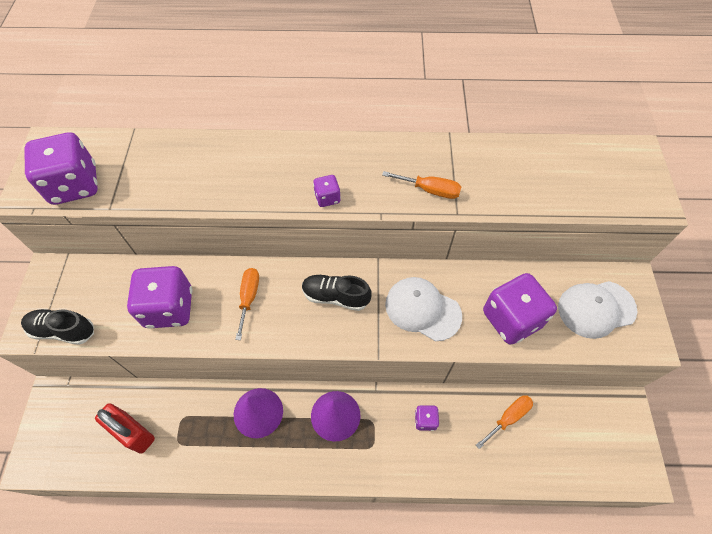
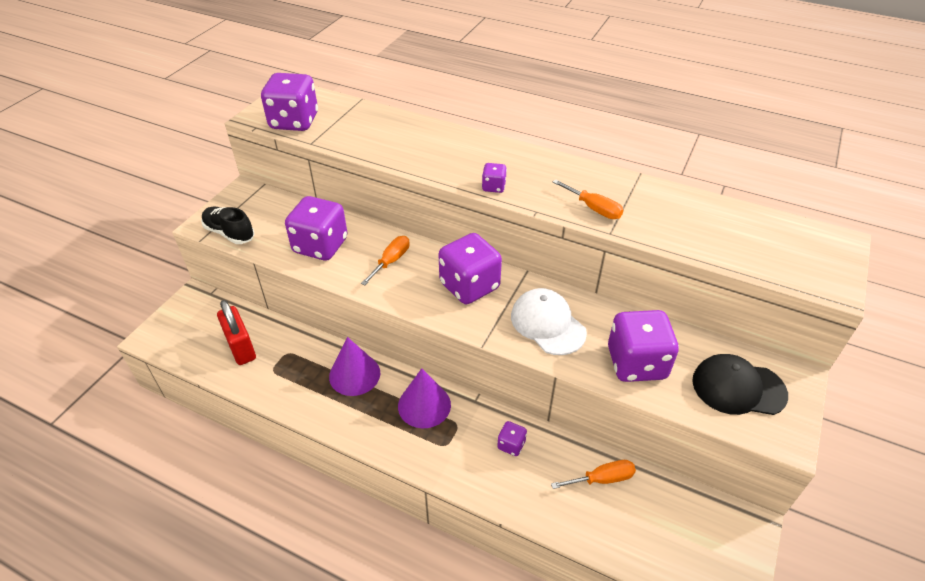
camera: 25 degrees right, 15 degrees down
(335, 296) = (469, 286): black shoe -> purple dice
(596, 309) = (738, 388): white cap -> black cap

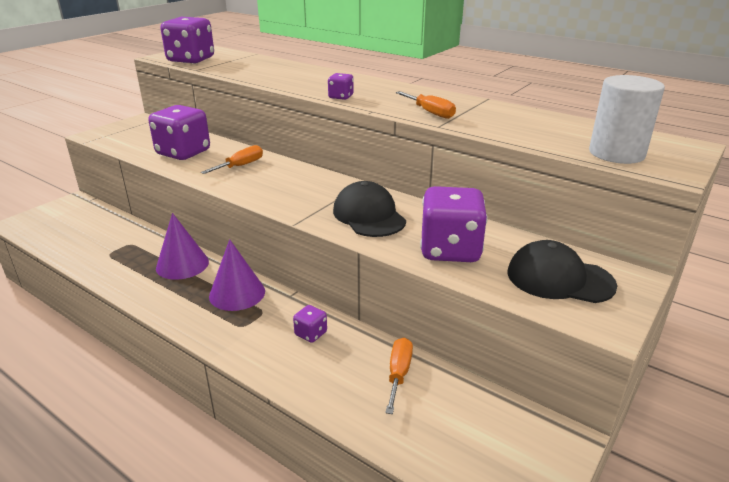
camera: 10 degrees right, 15 degrees down
(229, 233) = (111, 140): black shoe -> none
(241, 347) = (91, 236): red padlock -> none
(469, 286) = (305, 186): purple dice -> none
(547, 324) = (369, 215): white cap -> black cap
(602, 479) = (398, 374): orange screwdriver -> orange screwdriver turned 75 degrees counterclockwise
(782, 263) = (616, 153): none -> white cylinder

